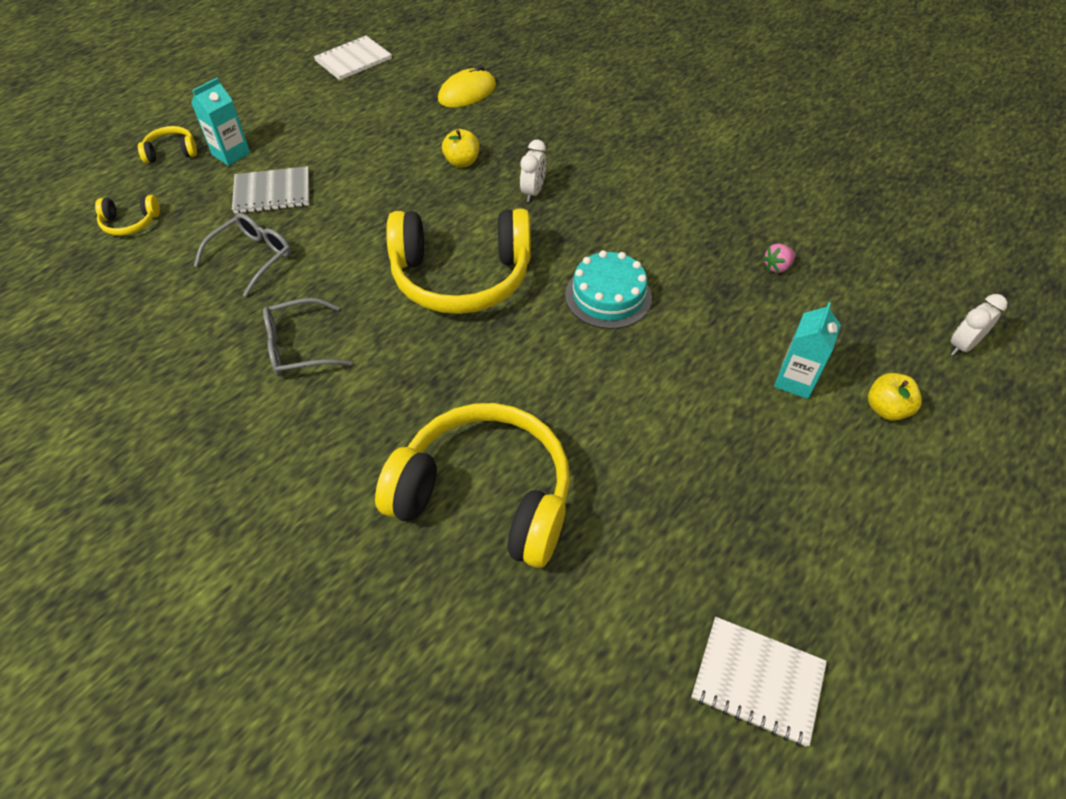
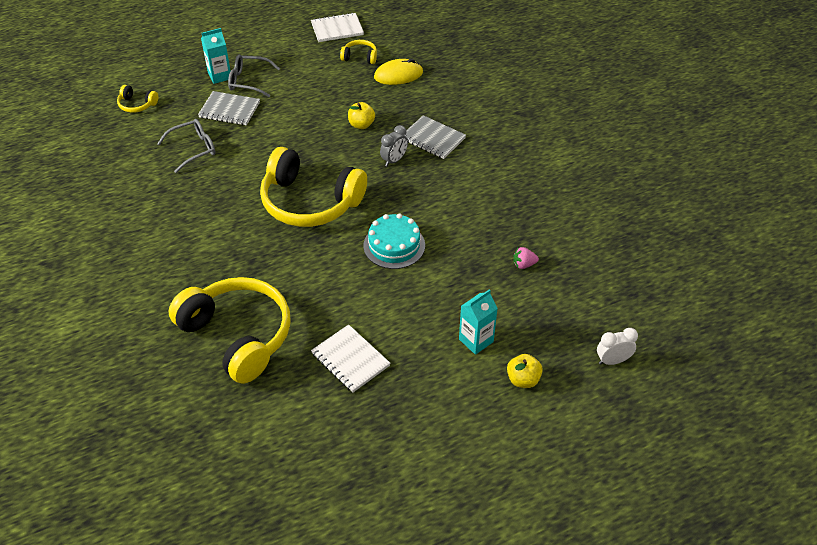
camera: 25 degrees right, 5 degrees down
(171, 152) = (185, 64): yellow headphones -> yellow headphones (360, 57)
(298, 347) = (187, 213): grey glasses -> grey glasses (248, 81)
(533, 192) = (394, 160): white clock -> grey clock
(561, 153) = (433, 139): none -> grey notebook
(757, 681) = (320, 491): white notebook -> white notebook (350, 360)

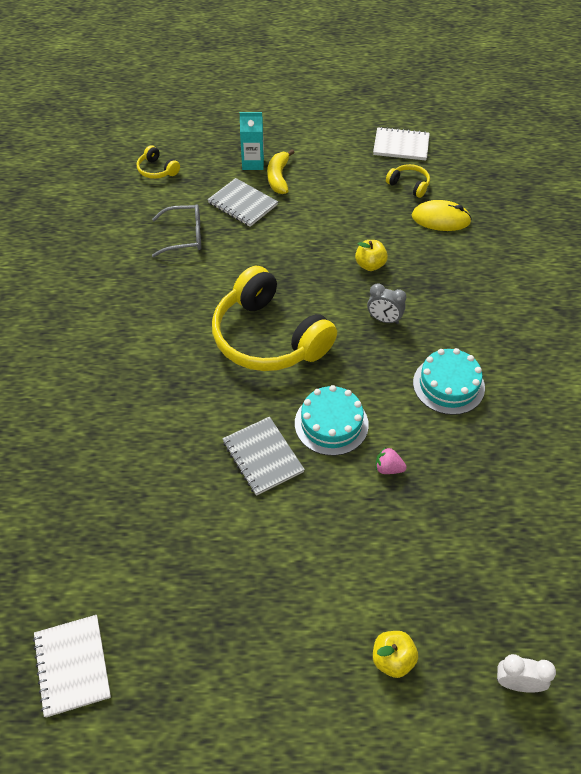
camera: 25 degrees right, 5 degrees up
(237, 336) = (113, 467): yellow headphones -> none
(248, 81) = (278, 177): grey glasses -> yellow banana
(350, 360) = (212, 546): white notebook -> white notebook (72, 666)
(394, 160) = (384, 319): grey clock -> grey clock turned 45 degrees clockwise
(433, 139) = (441, 308): grey notebook -> grey notebook (262, 457)
(467, 190) = (448, 385): none -> turquoise cake
(476, 340) = (363, 582): turquoise carton -> none
(523, 264) = (468, 506): pink strawberry -> pink strawberry (388, 468)

